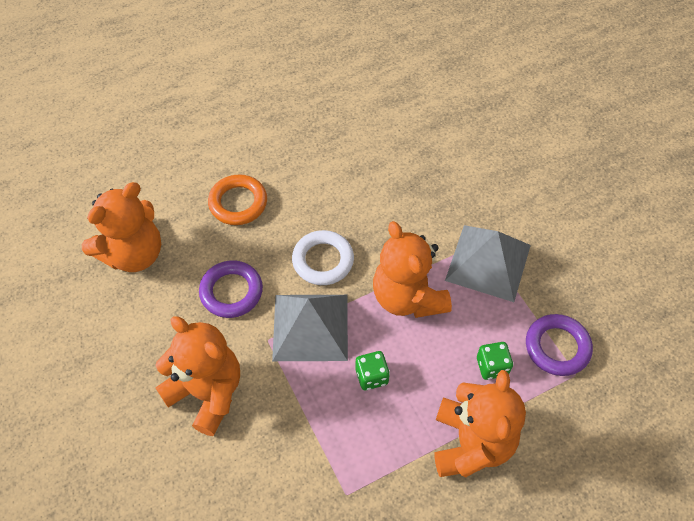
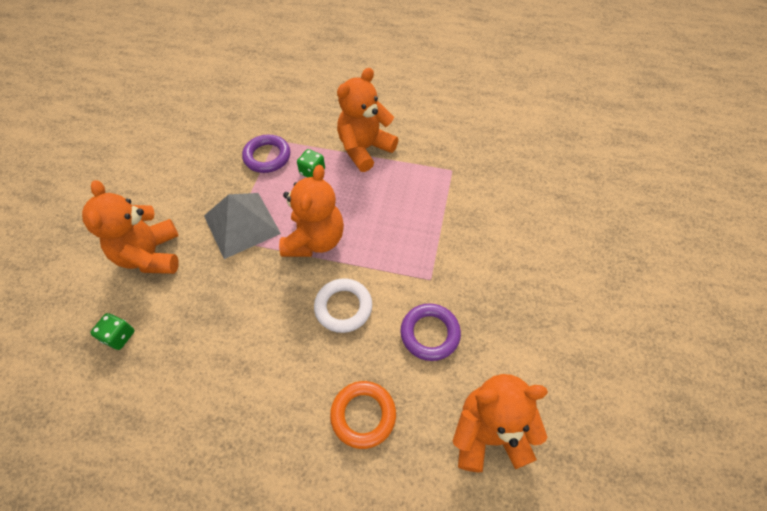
camera: 140 degrees left, 0 degrees up
(207, 393) = (496, 273): orange teddy bear -> orange teddy bear (151, 255)
(310, 327) = (395, 267): grey pyramid -> none
(371, 376) = (384, 212): green dice -> green dice (119, 336)

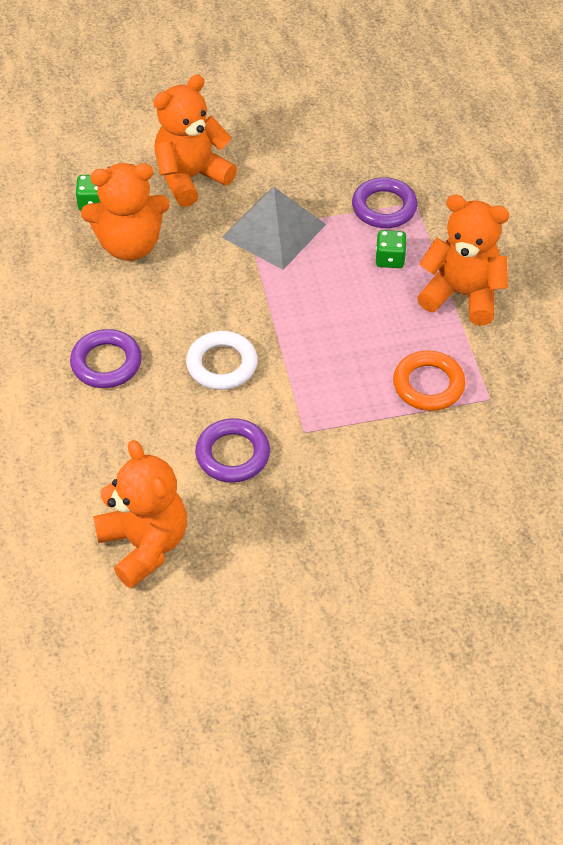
camera: 65 degrees right, 5 degrees down
(294, 392) = (106, 363): none -> purple ring
(314, 240) = (293, 303): orange teddy bear -> orange teddy bear (130, 245)
(363, 415) = (111, 429): orange ring -> orange ring (428, 385)

